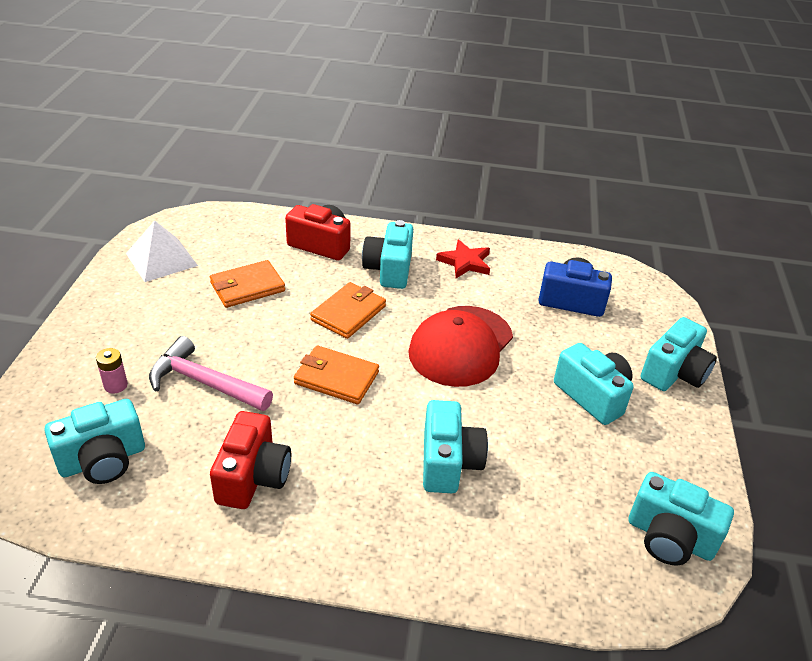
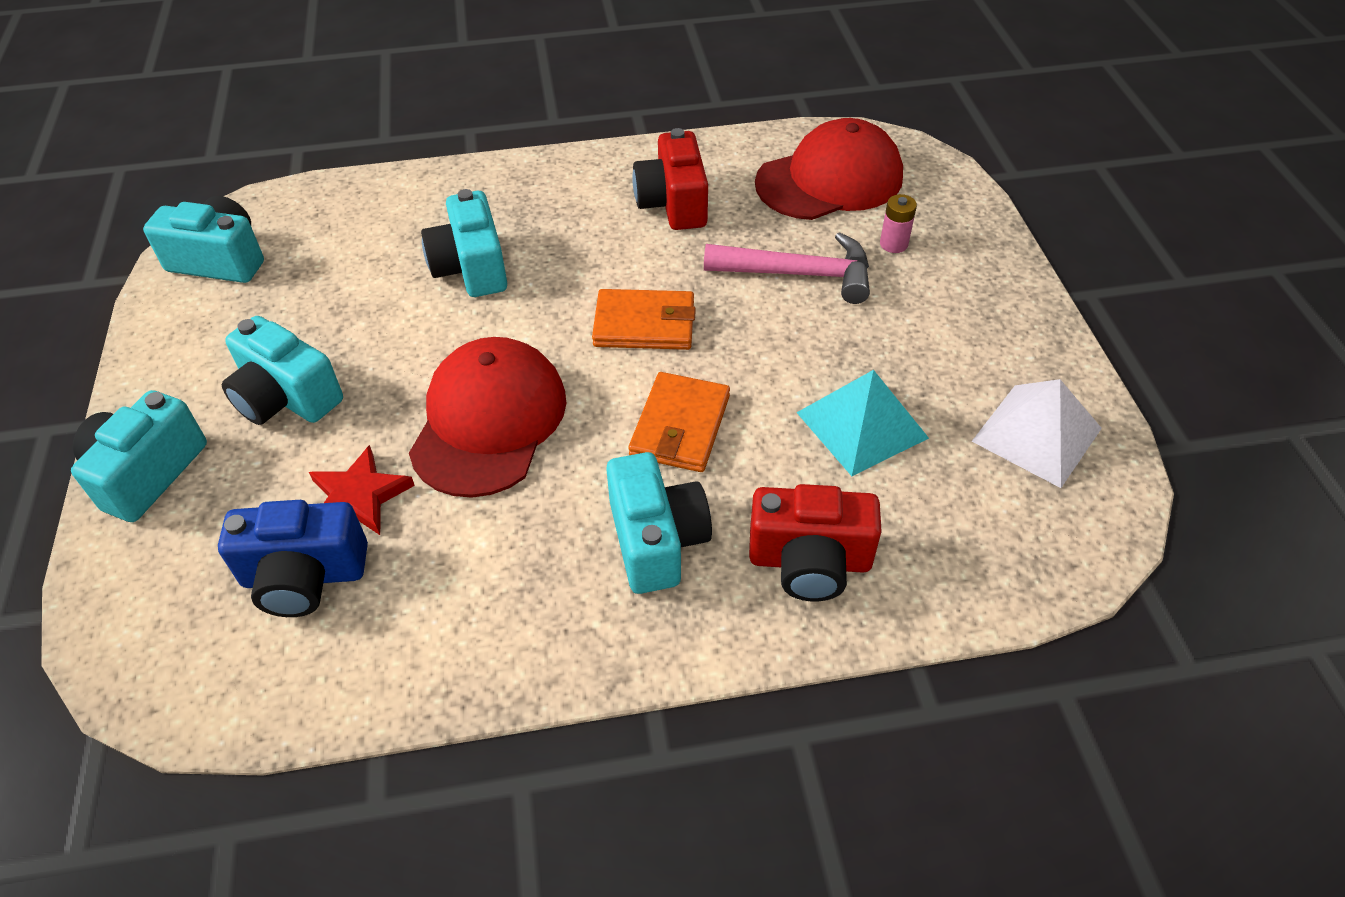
camera: 165 degrees right, 10 degrees up
(103, 460) = (829, 180): turquoise camera -> red cap
(247, 287) = (862, 425): orange wallet -> turquoise pyramid
(465, 262) = (520, 610): red star -> red star (359, 497)

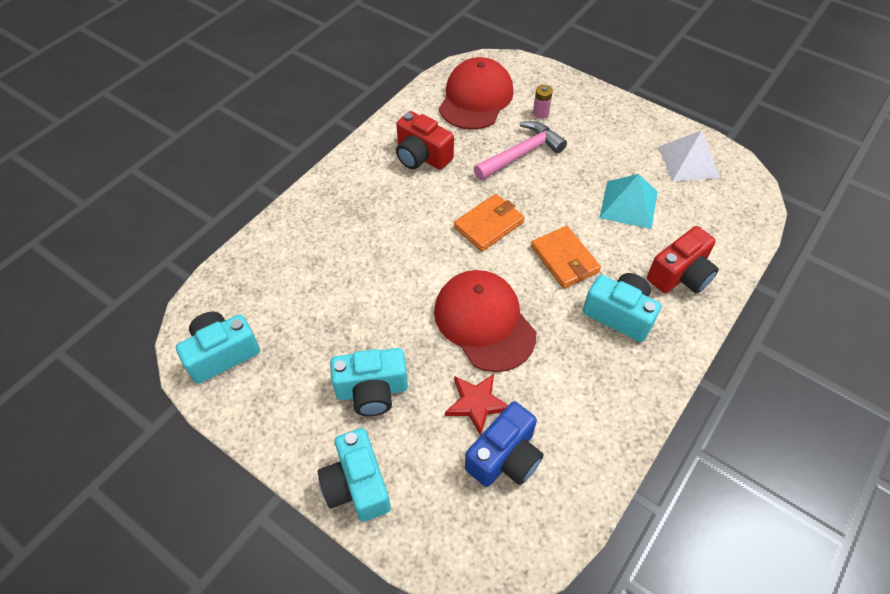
camera: 45 degrees left, 5 degrees up
(471, 268) = (369, 257): turquoise camera -> none

